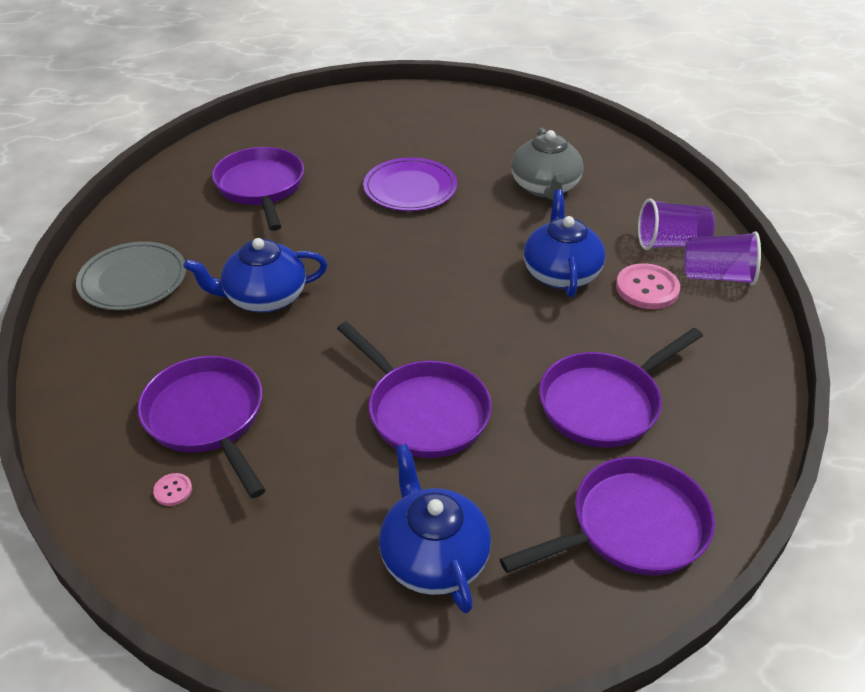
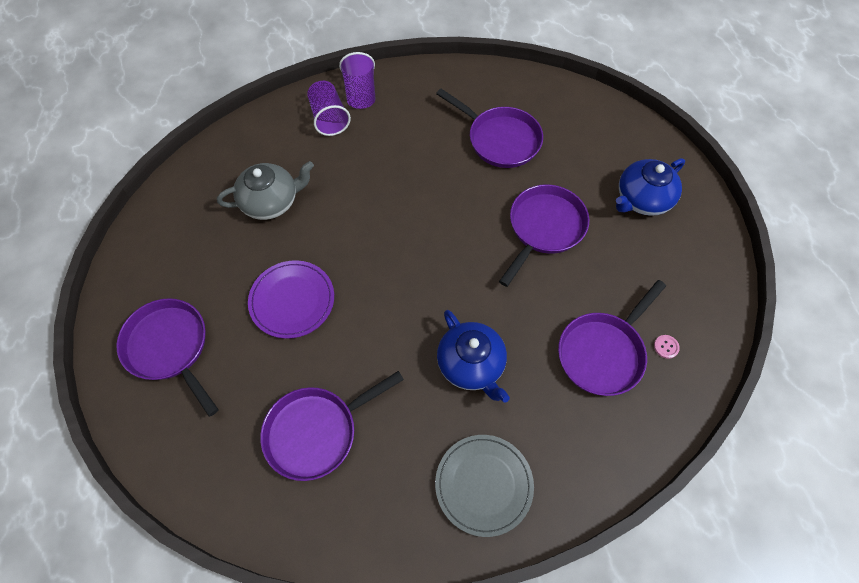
camera: 105 degrees left, 20 degrees up
(561, 273) = (382, 176): blue teapot -> none
(630, 527) = (583, 120): purple pan -> purple pan (170, 348)
(647, 288) = (385, 127): pink button -> none

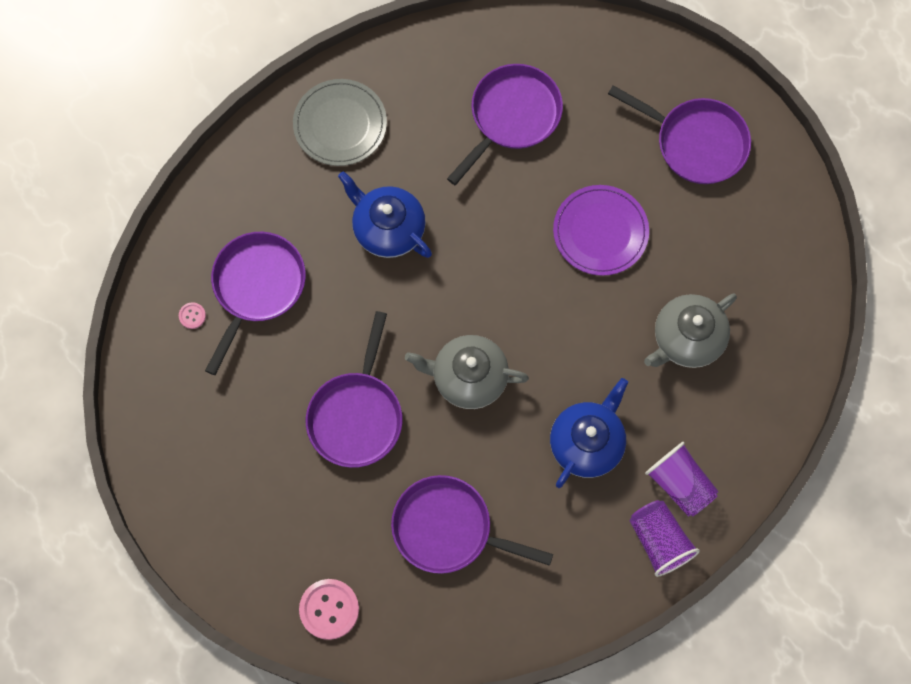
camera: 160 degrees right, 10 degrees up
(448, 227) = (468, 377): none -> grey teapot
(598, 119) = (329, 609): none -> pink button
(642, 199) = (248, 498): blue teapot -> blue teapot (587, 443)

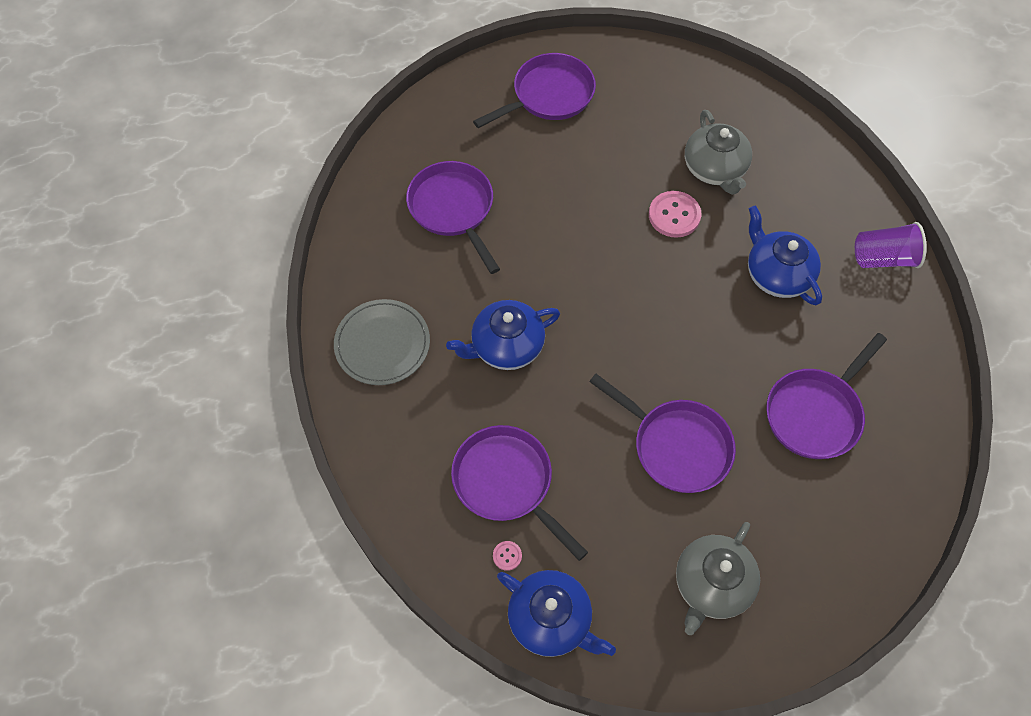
camera: 65 degrees left, 10 degrees down
(153, 373) = (551, 619): none -> blue teapot
(329, 609) = (859, 548): pink button -> pink button (674, 215)
(468, 377) = (679, 339): grey teapot -> grey teapot (711, 584)
(600, 232) = (592, 189): purple plate -> none
(680, 484) = (838, 224): purple cup -> none

